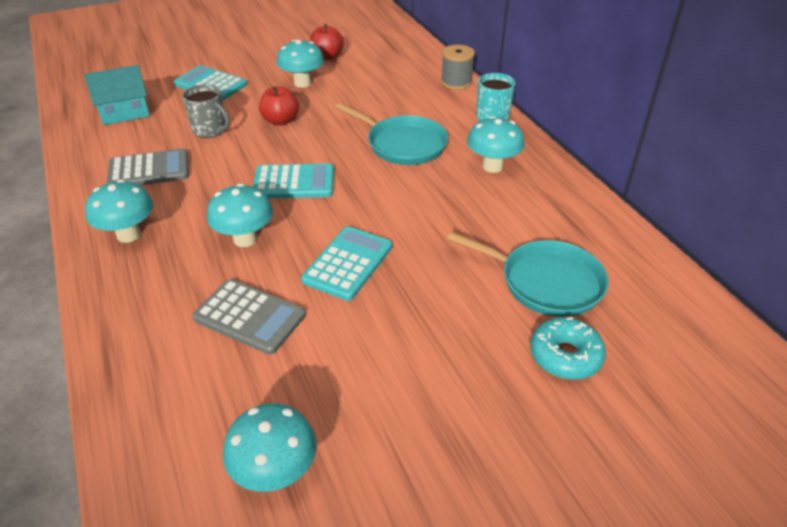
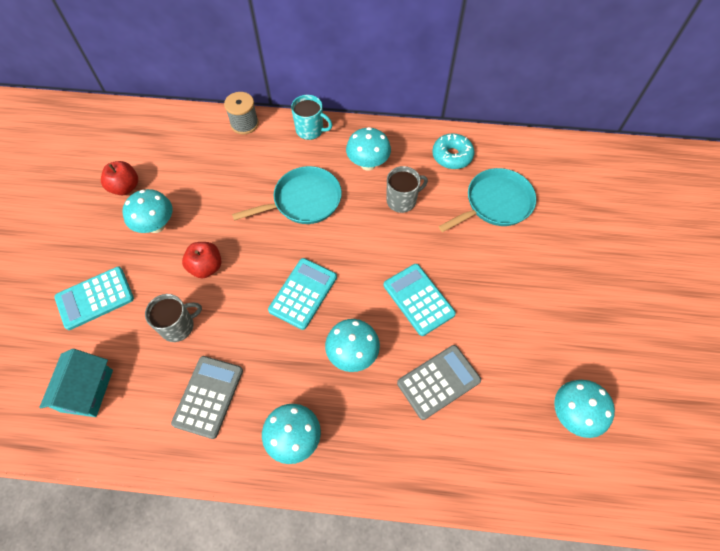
camera: 60 degrees left, 20 degrees up
(469, 206) = (402, 200): none -> grey mug
(565, 356) = (555, 229): turquoise donut -> turquoise donut (452, 156)

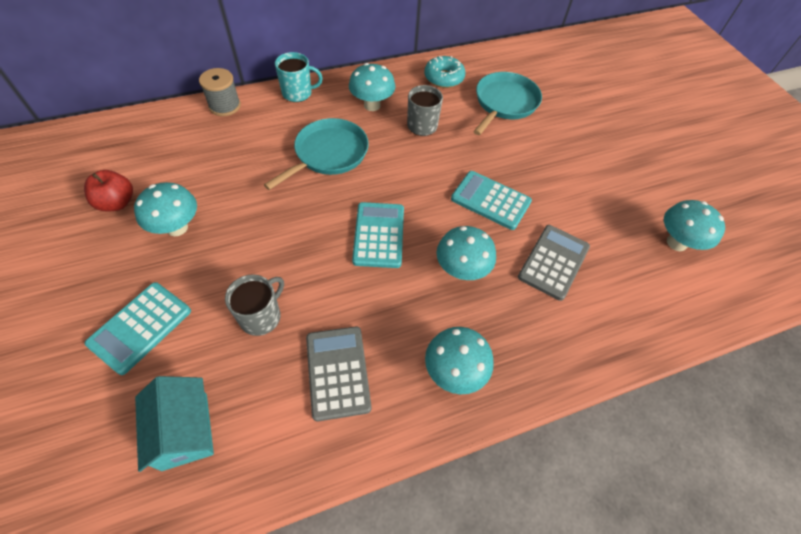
camera: 30 degrees left, 5 degrees down
(206, 267) = (260, 247): red apple -> none

